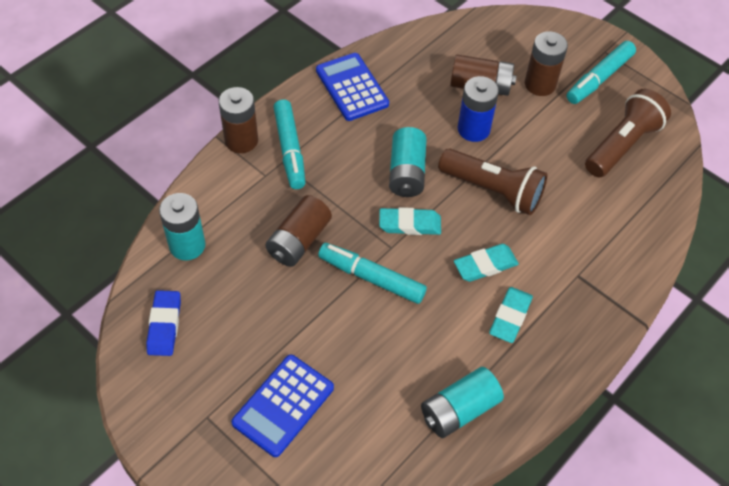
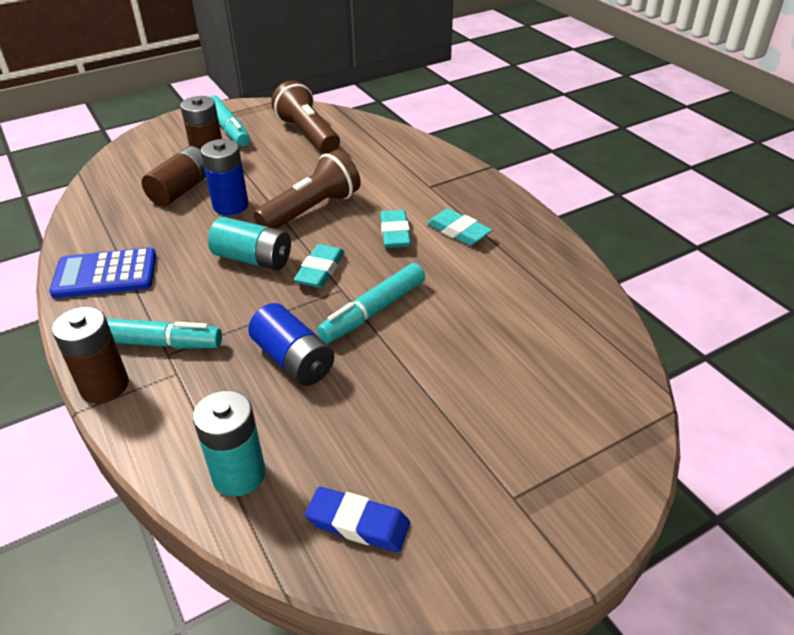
camera: 70 degrees left, 15 degrees down
(283, 405) = (514, 416): blue calculator -> none
(299, 241) = (293, 360): brown battery -> blue battery
(459, 410) = (550, 283): turquoise battery -> none

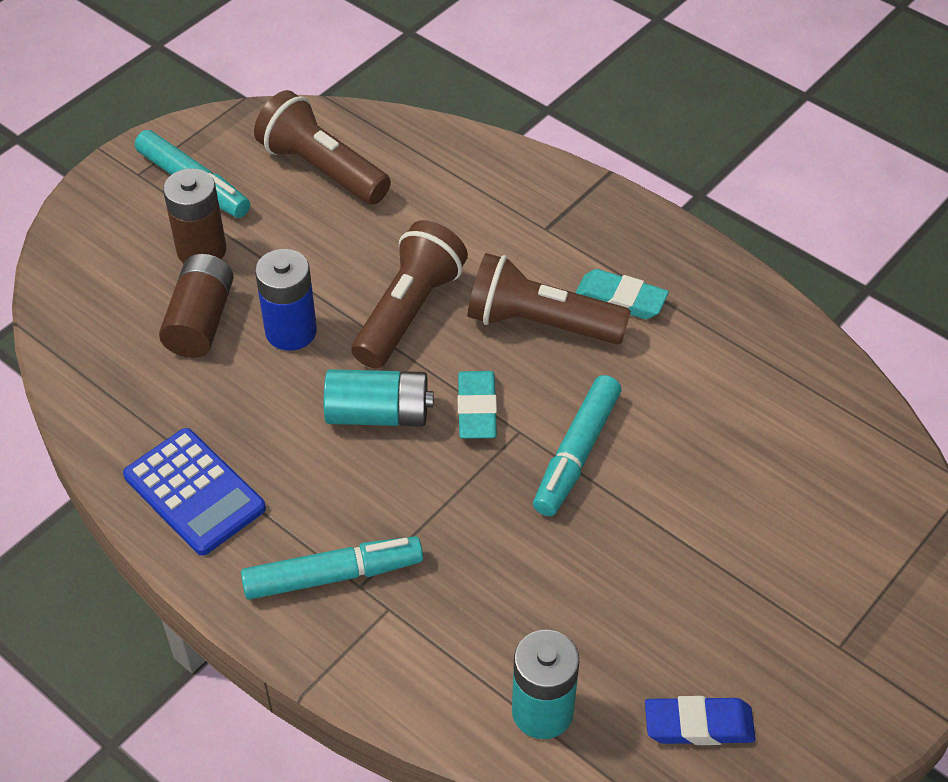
camera: 20 degrees left, 10 degrees up
(104, 386) = (312, 652): brown battery -> none
(105, 274) = (194, 492): blue calculator -> blue calculator turned 105 degrees counterclockwise
(293, 360) = (519, 550): blue battery -> none
(395, 233) = (540, 323): turquoise eraser -> brown flashlight

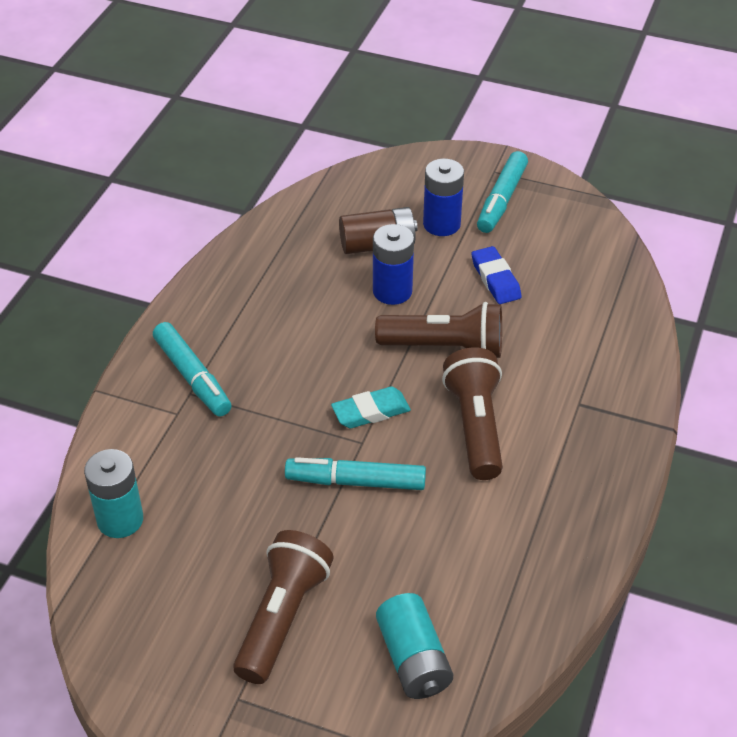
camera: 70 degrees right, 5 degrees down
(194, 492) = (232, 289): blue calculator -> none
(201, 250) = (441, 224): brown battery -> blue battery
(322, 169) = (559, 259): brown flashlight -> brown flashlight (282, 617)
(378, 414) = (340, 359): turquoise battery -> turquoise battery (413, 659)
(620, 299) = (529, 470): turquoise eraser -> none
(698, 725) = (136, 617): blue eraser -> blue eraser (495, 279)

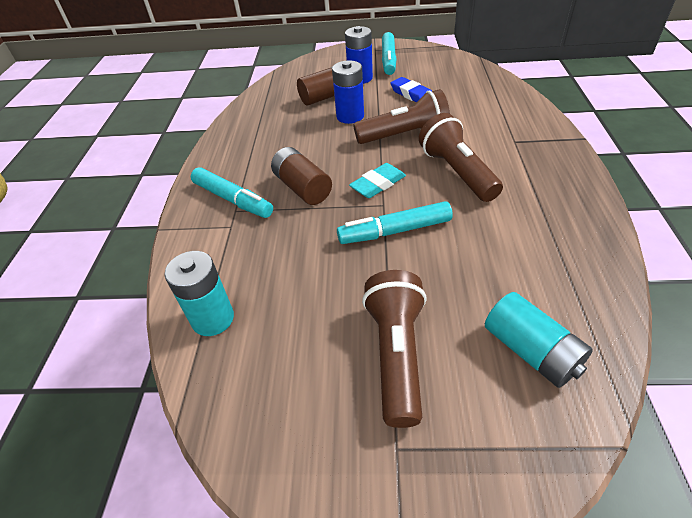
camera: 15 degrees left, 0 degrees up
(280, 387) = (302, 188): none -> brown battery

